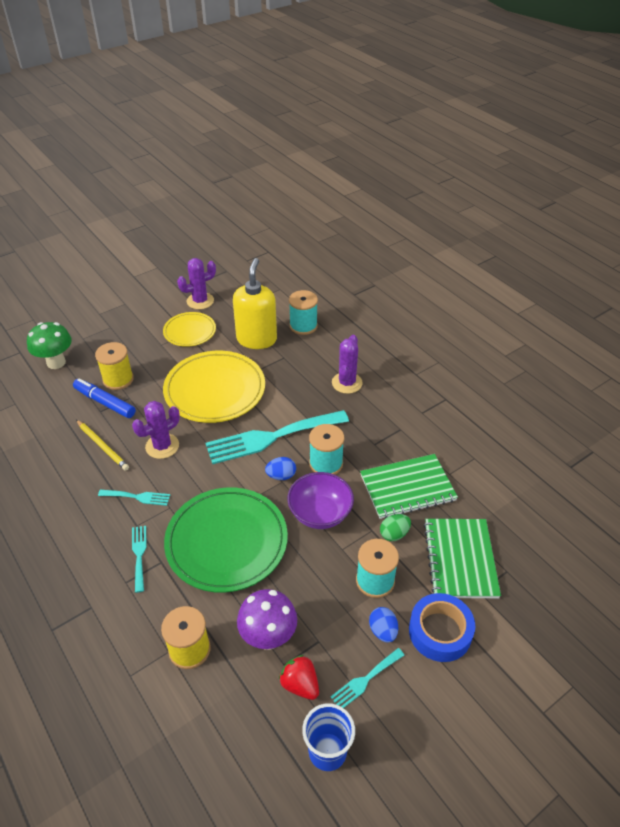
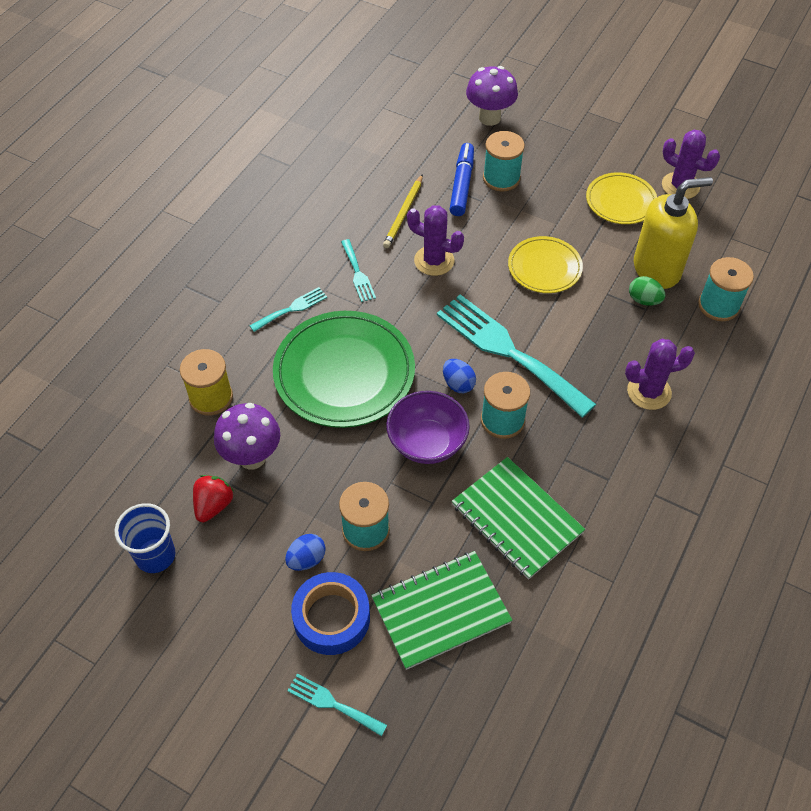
camera: 65 degrees right, 10 degrees up
(56, 362) = (489, 118): green mushroom -> purple mushroom
(118, 379) = (501, 178): yellow spool -> turquoise spool
(215, 390) = (544, 267): yellow plate -> yellow plate, size x0.56
(365, 680) = (242, 562): turquoise fork -> turquoise fork (332, 703)
(394, 534) = (439, 527): green egg -> green egg (644, 300)

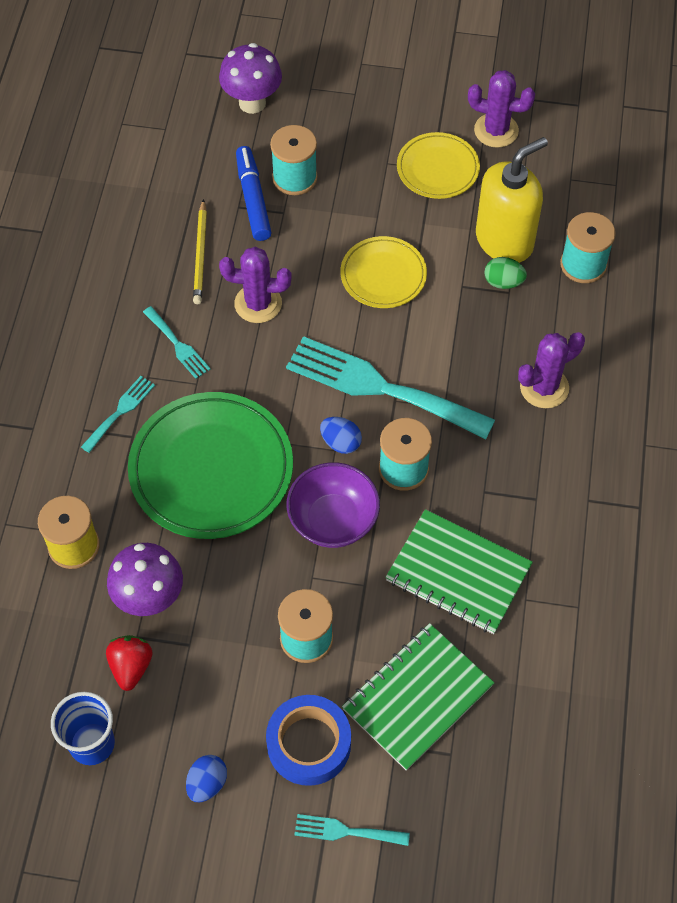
camera: 20 degrees left, 5 degrees up
(306, 559) = (257, 691): blue egg -> blue egg (207, 783)

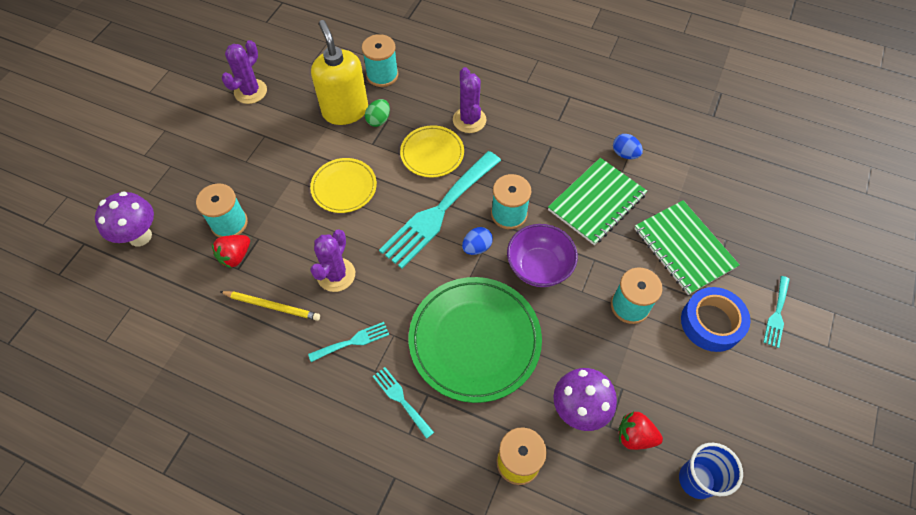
camera: 75 degrees left, 0 degrees up
(207, 783) = (736, 398): blue egg -> blue egg (625, 154)
(253, 199) = (235, 256): blue marker -> red strawberry
(437, 169) = (266, 132): yellow plate -> yellow plate (432, 153)

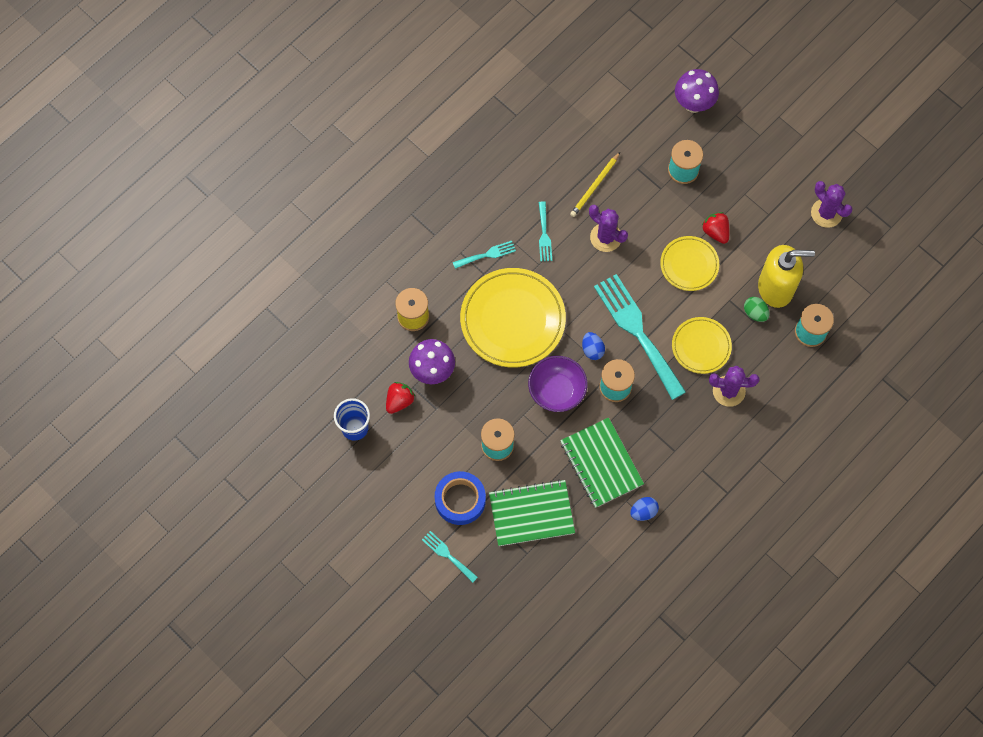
camera: 110 degrees right, 10 degrees up
(235, 256) = (649, 169): red strawberry -> red strawberry (715, 232)
(474, 340) = (512, 319): green plate -> yellow plate

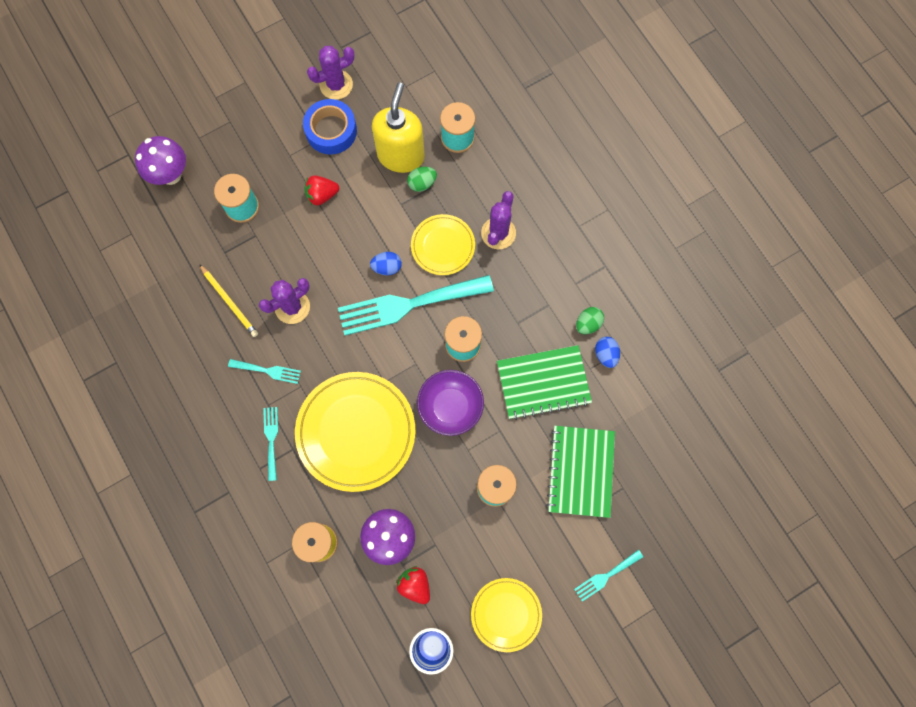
camera: 75 degrees left, 5 degrees up
(460, 500) = (547, 545): blue tape -> blue tape (331, 131)
(592, 349) = (415, 356): blue egg -> blue egg (387, 267)
(667, 489) = (588, 324): none -> green egg
(689, 264) = (350, 231): yellow plate -> yellow plate (506, 614)

